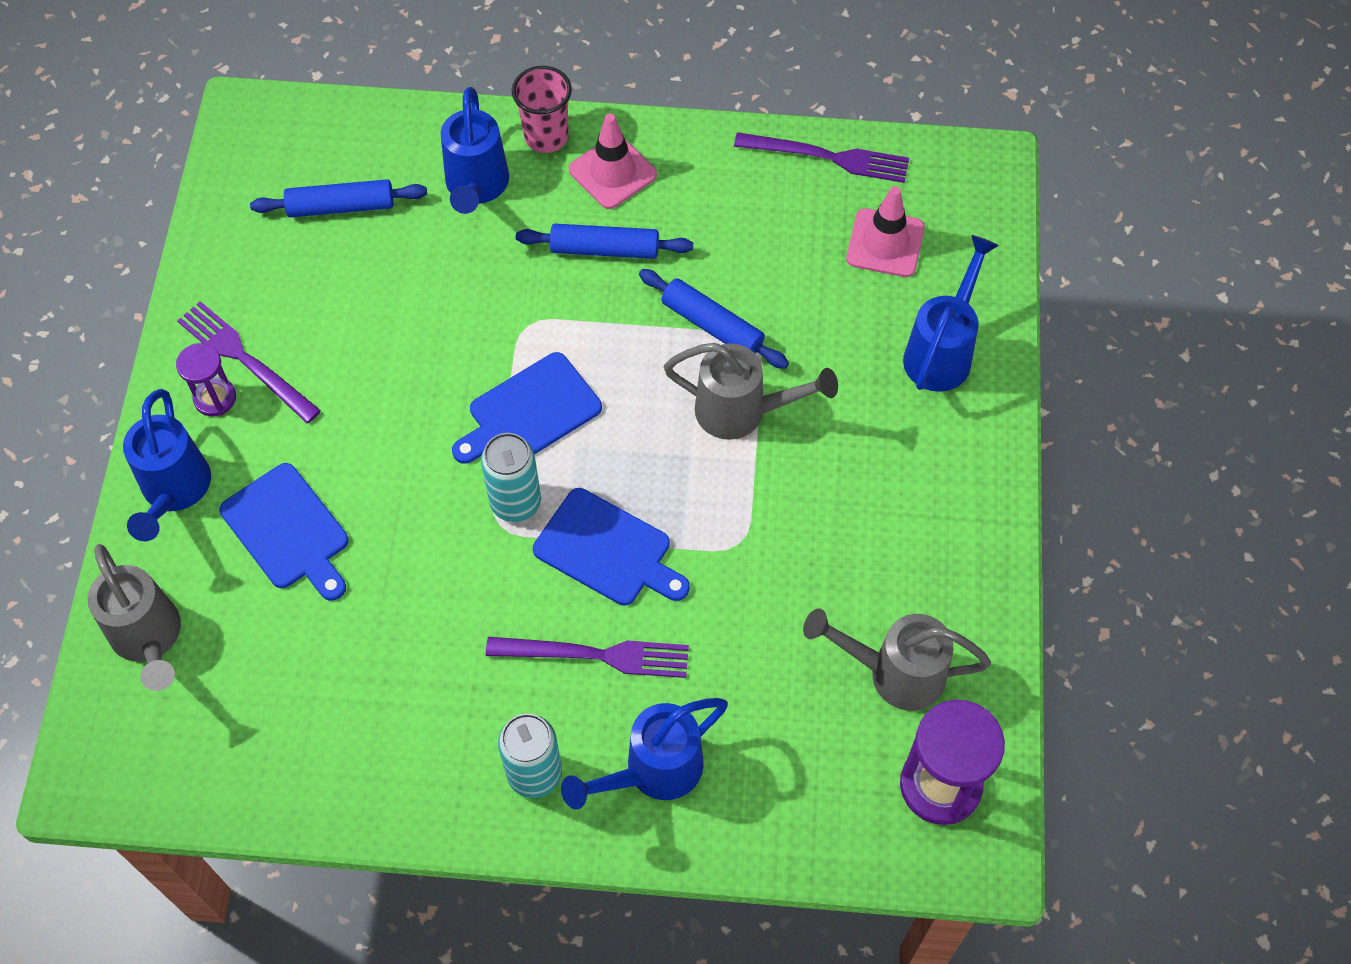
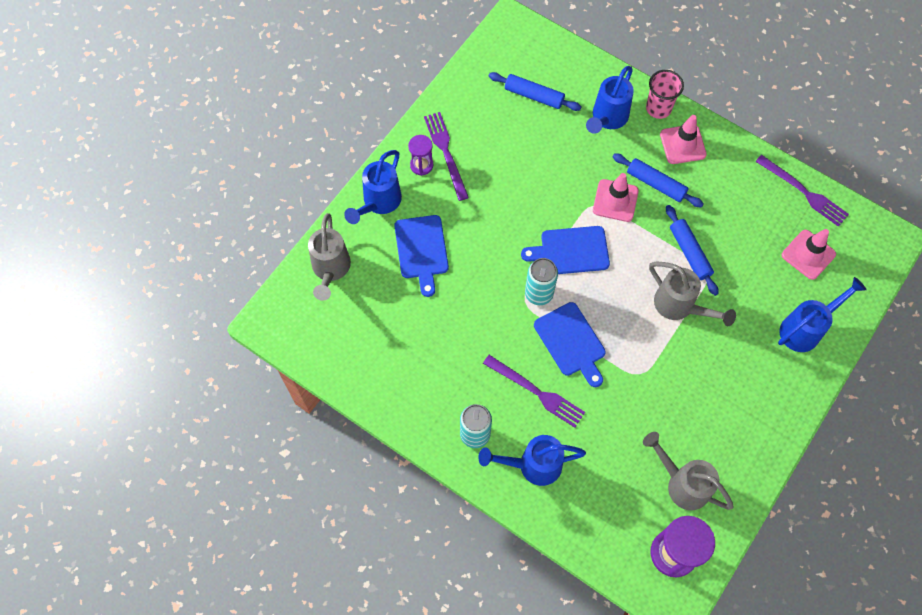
camera: 30 degrees right, 5 degrees up
(556, 303) = (615, 200): none -> pink traffic cone

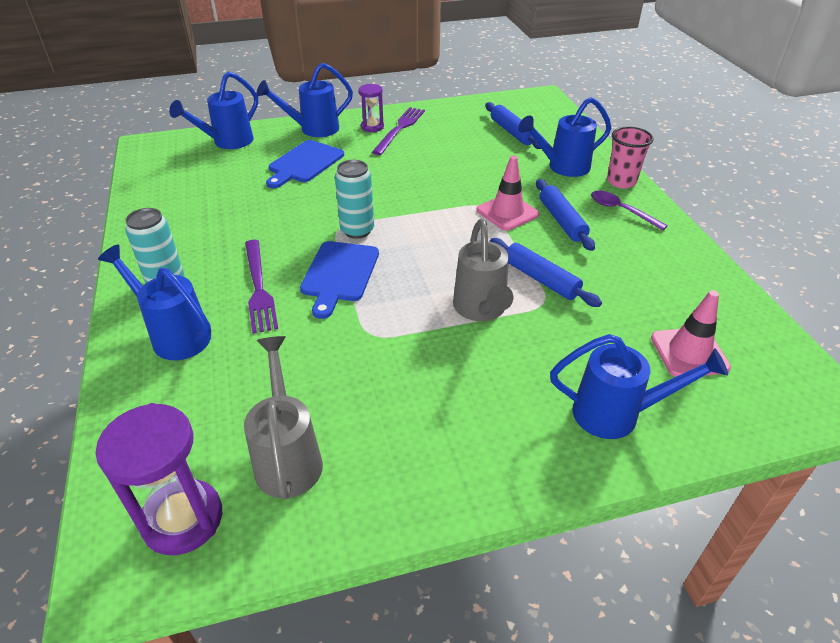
camera: 40 degrees right, 25 degrees down
(330, 270) = (227, 142): grey watering can -> blue watering can
(571, 251) = (423, 221): blue cutting board -> none
(682, 144) = (621, 210): pink traffic cone -> purple spoon
(689, 253) = (541, 279): blue rolling pin -> blue rolling pin turned 60 degrees counterclockwise
(804, 192) = (734, 302): purple fork -> none

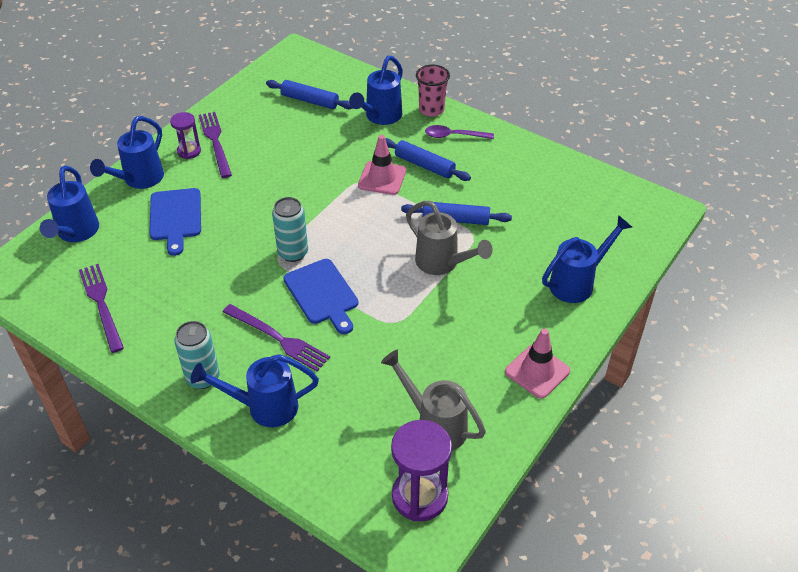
camera: 40 degrees left, 5 degrees up
(178, 193) = (101, 304): none -> purple fork
(689, 352) = (580, 221): pink traffic cone -> pink traffic cone (537, 371)

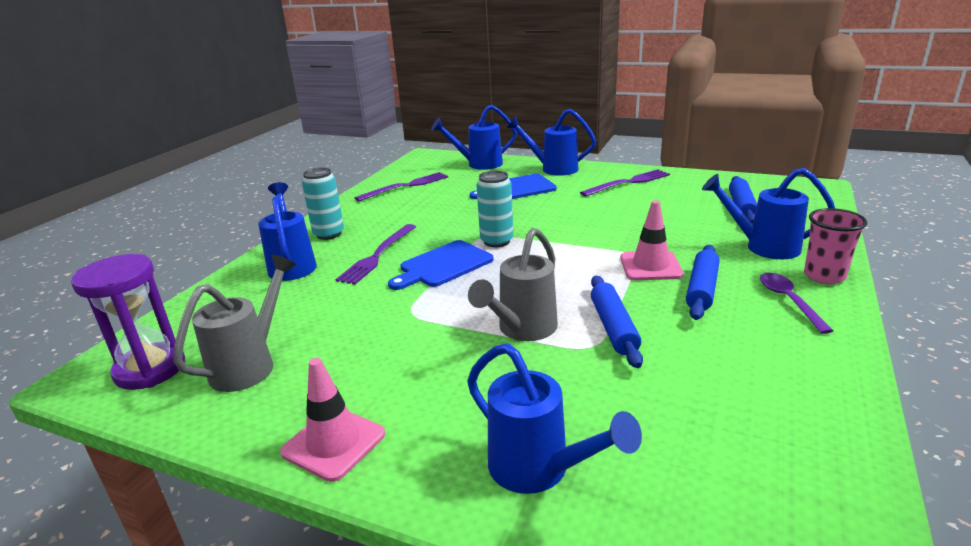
camera: 80 degrees right, 20 degrees down
(189, 151) = (605, 177): purple hourglass -> none

